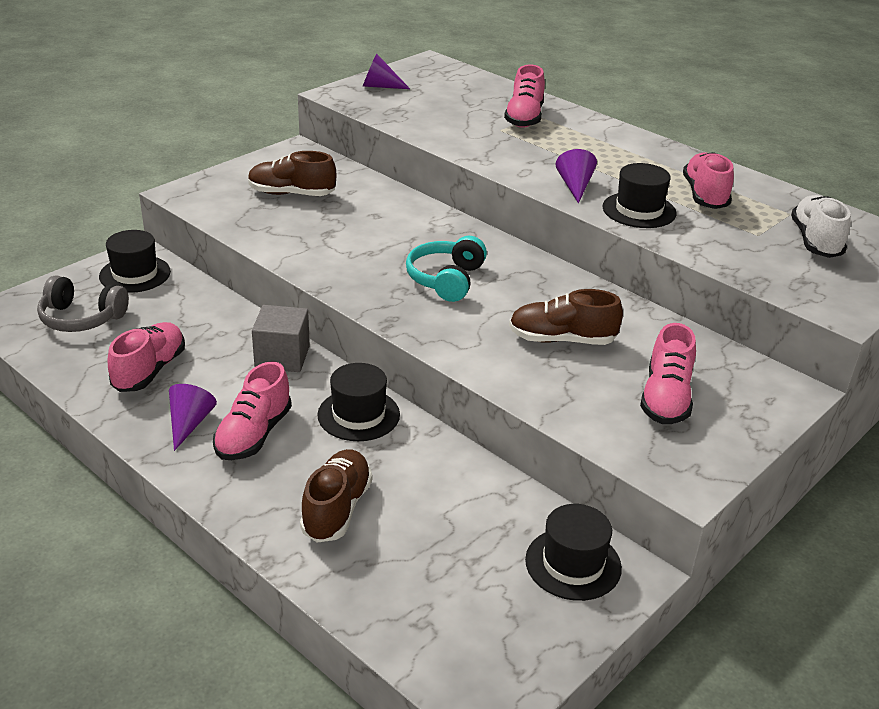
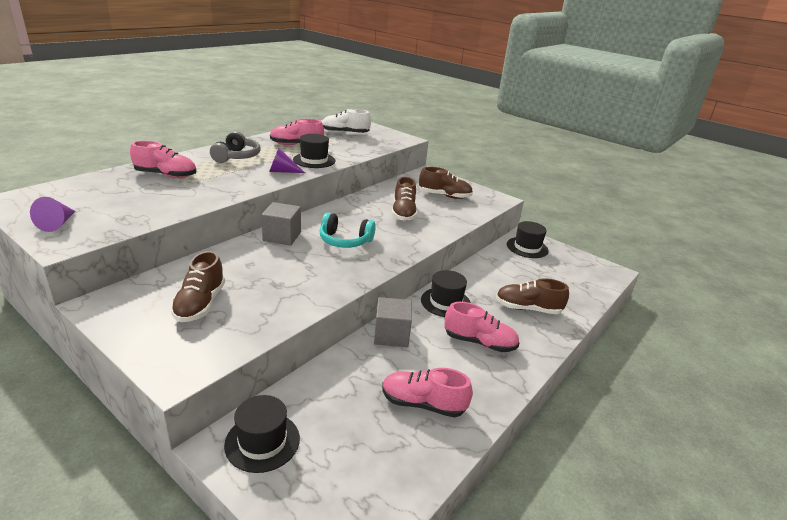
camera: 95 degrees left, 5 degrees down
(81, 318) = (348, 469): grey headphones -> grey headphones (236, 157)
(189, 423) = (479, 373): purple cone -> none
(451, 233) = (282, 236): none -> grey cube
(665, 398) = (444, 196): pink shoe -> brown shoe

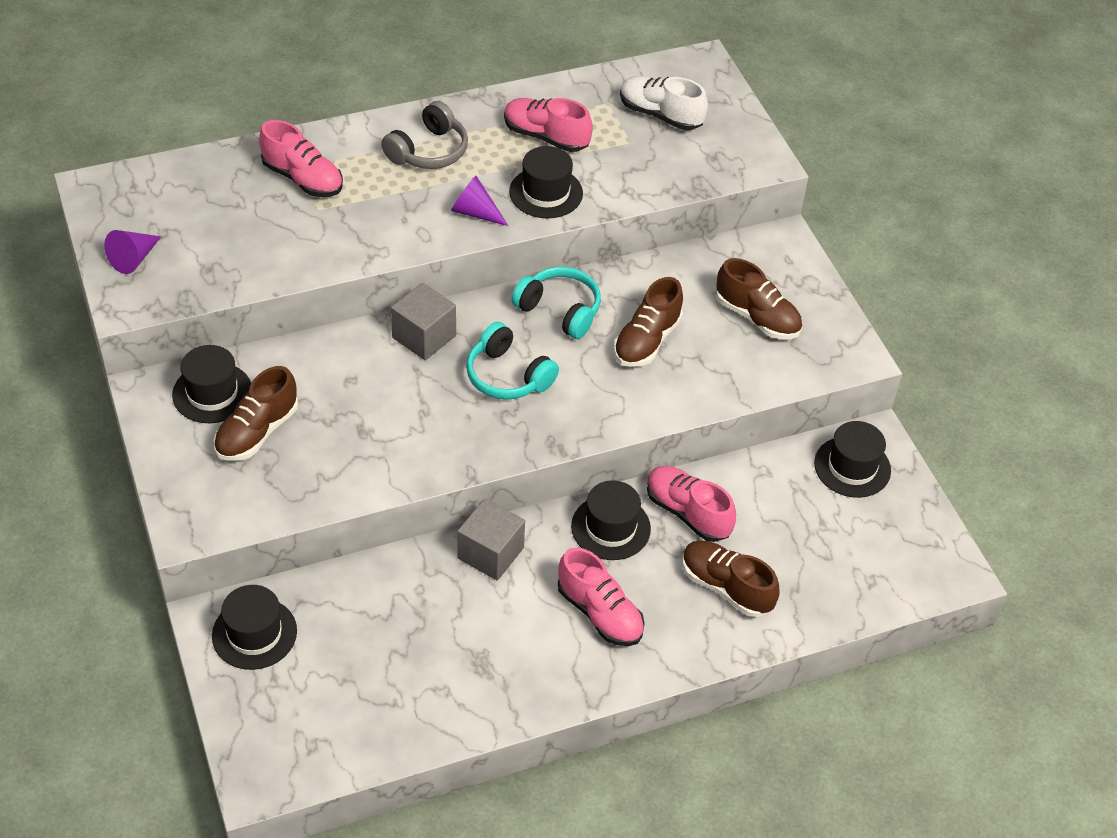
camera: 30 degrees right, 20 degrees up
(152, 293) = (212, 393): none -> black hat
(349, 212) = (560, 310): none -> turquoise headphones
(423, 404) = (454, 666): pink shoe -> pink shoe (687, 512)

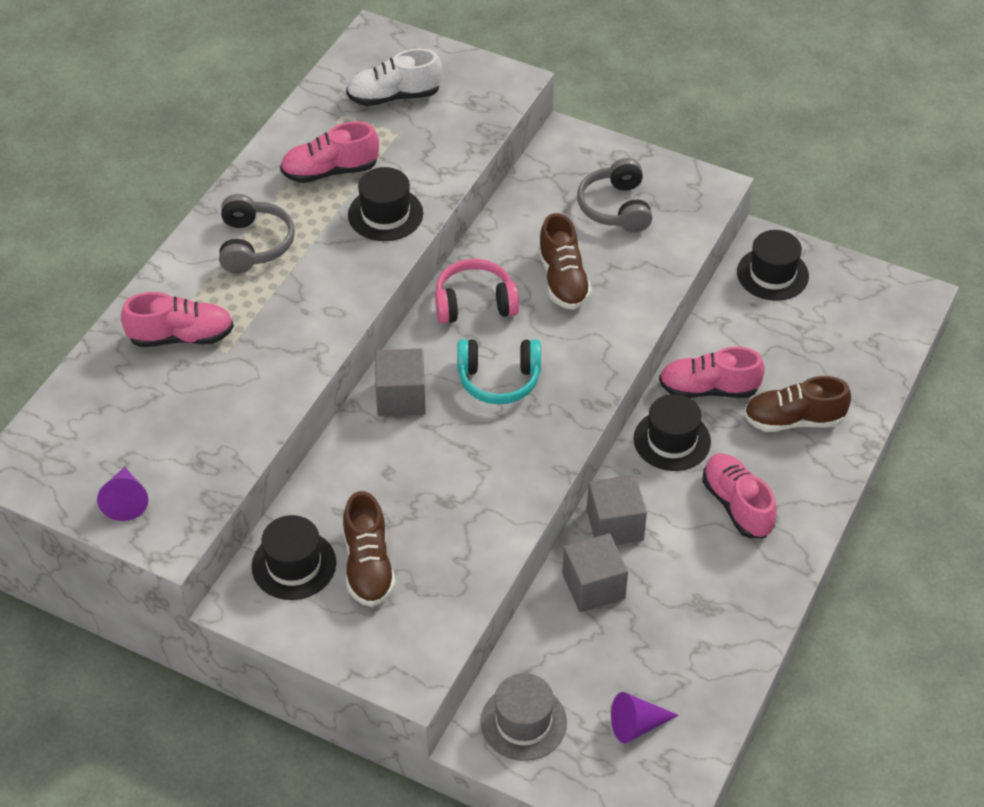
camera: 40 degrees left, 0 degrees up
(254, 633) = (523, 722): black hat -> grey hat
(420, 583) = (593, 586): none -> grey cube
(475, 212) = (352, 267): purple cone -> purple cone (637, 725)
(560, 310) = (475, 303): turquoise headphones -> pink headphones
(600, 613) = (737, 505): pink shoe -> pink shoe turned 120 degrees counterclockwise
(757, 317) = (616, 207): brown shoe -> grey headphones

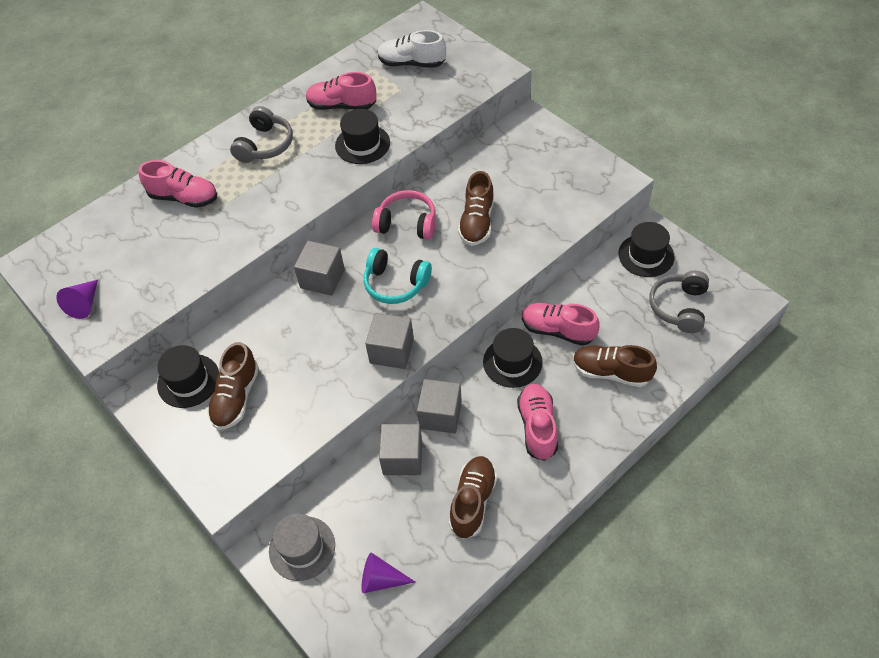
camera: 25 degrees right, 5 degrees up
(536, 459) = (392, 351): none -> grey cube
(616, 207) = (541, 178): grey headphones -> grey headphones (679, 307)
(702, 609) = (473, 501): none -> brown shoe

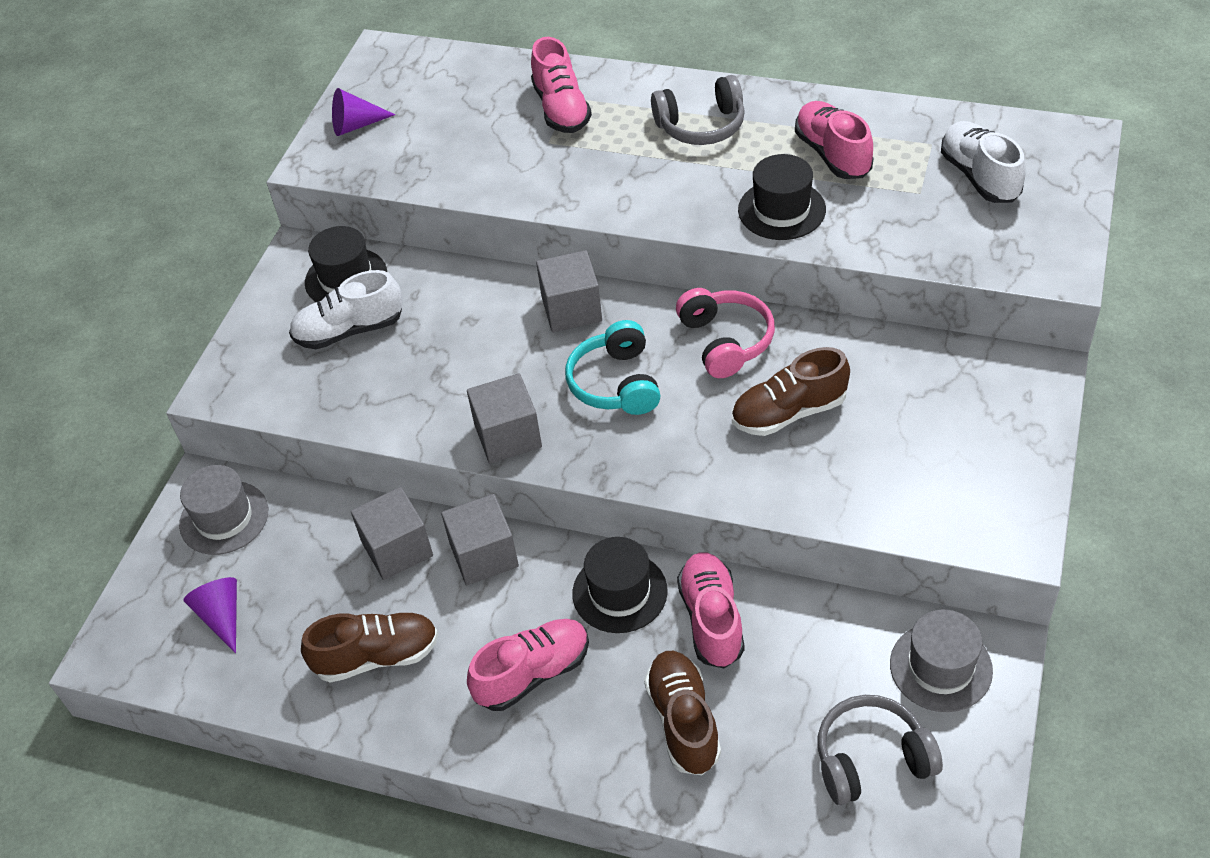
camera: 60 degrees right, 5 degrees down
(236, 397) = (349, 330): brown shoe -> white shoe
(646, 255) = (940, 667): black hat -> grey hat

